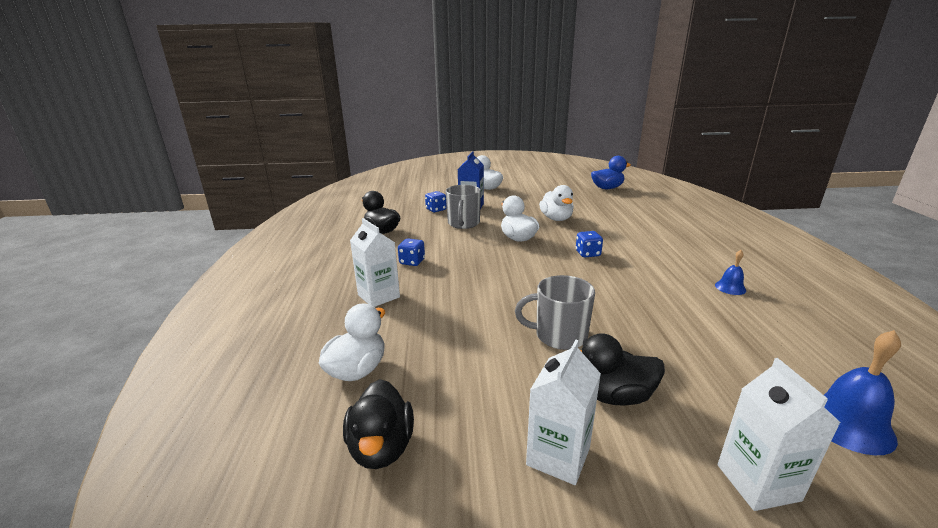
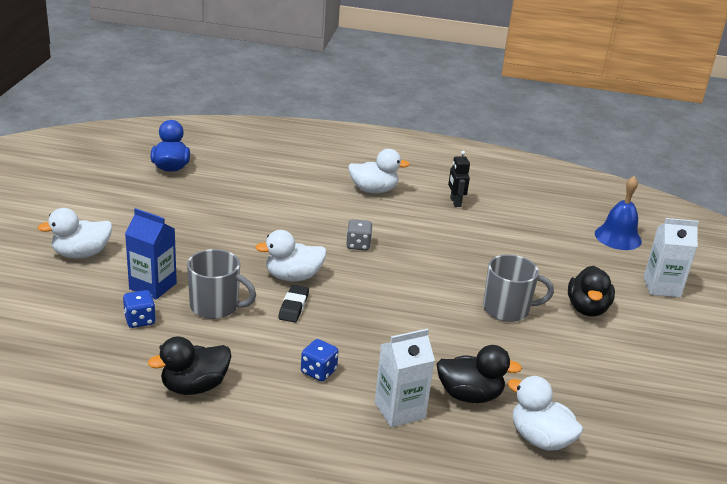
camera: 80 degrees left, 5 degrees up
(381, 447) = (636, 432): black duck -> black duck (469, 395)
(481, 244) = (293, 307): none -> black eraser
(556, 219) = (249, 234): white duck -> white duck (373, 190)
(558, 456) = (644, 351): white carton -> none
(559, 335) = (507, 309): grey mug -> grey mug turned 105 degrees counterclockwise
(587, 253) = (358, 245): blue dice -> grey dice
(730, 287) = (455, 202): blue bell -> black robot

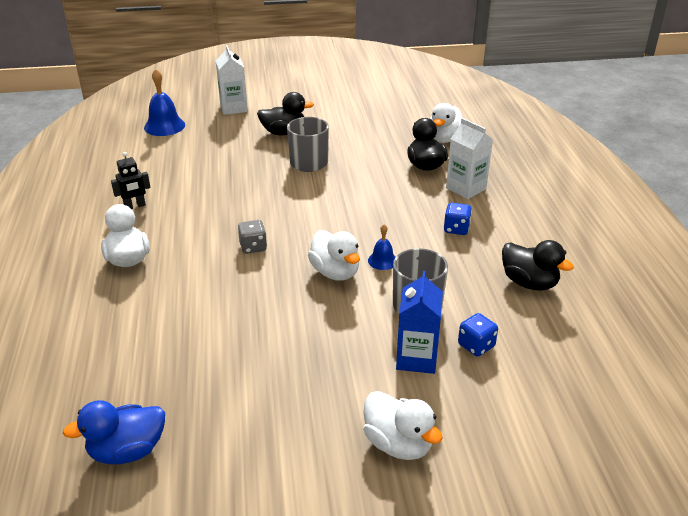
camera: 105 degrees left, 5 degrees up
(293, 307) = (382, 260): black eraser -> blue bell

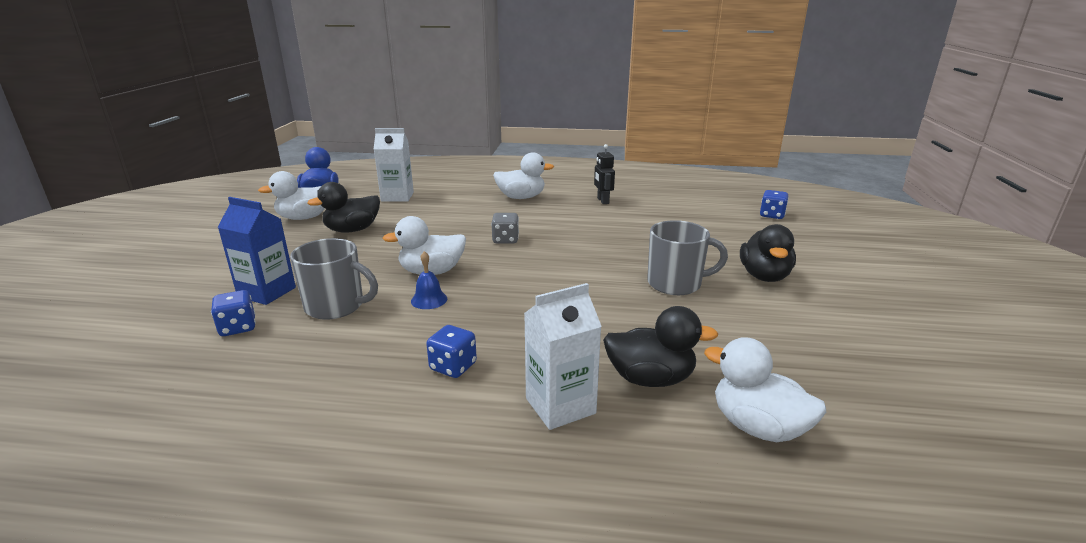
camera: 105 degrees right, 10 degrees down
(164, 126) = (771, 215): blue bell -> blue dice
(233, 108) = (835, 251): white carton -> white carton (397, 197)
(398, 444) = (196, 268): white duck -> white duck (304, 218)
(529, 283) = (283, 399): black duck -> black duck (352, 230)

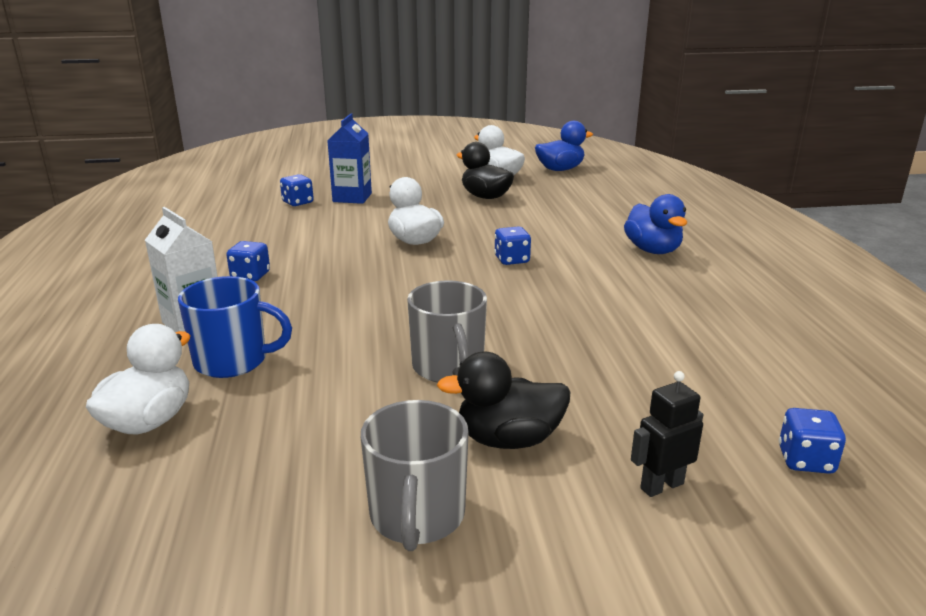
camera: 75 degrees right, 0 degrees up
(336, 306) = (336, 221): grey mug -> grey mug (417, 516)
(397, 197) = (587, 196): white carton -> none
(429, 300) = (359, 249): blue bell -> none
(505, 240) = (512, 260): grey dice -> blue dice
(521, 197) = (653, 250): white duck -> blue duck
(602, 201) = (700, 300): black robot -> black robot (661, 485)
(650, 378) = (233, 361): black duck -> blue mug

